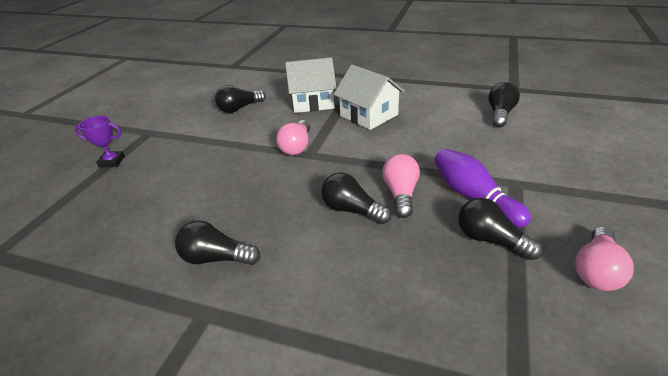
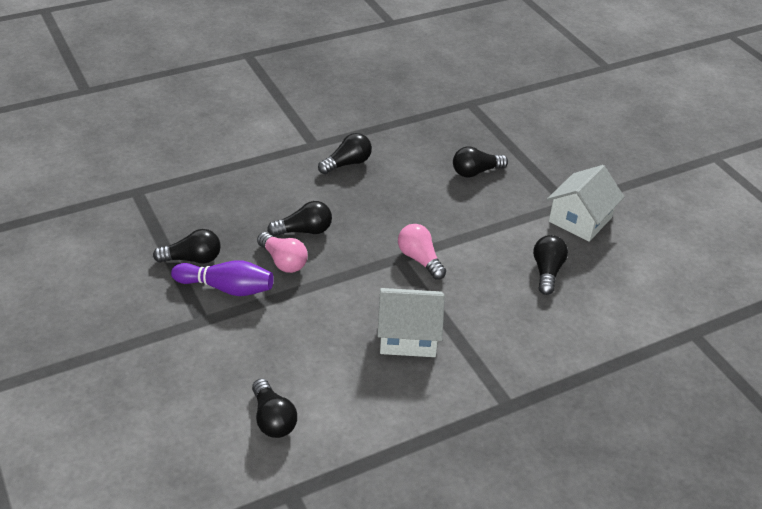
camera: 130 degrees right, 5 degrees up
(112, 162) = (534, 170): purple trophy -> none
(145, 183) = (475, 172): none -> black light bulb
(312, 102) = (492, 323): white house -> white house (580, 219)
(596, 270) = (115, 273): pink light bulb -> none

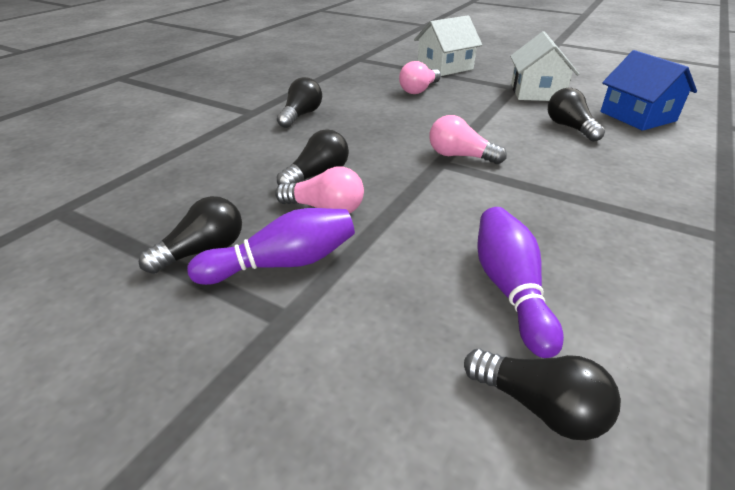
camera: 30 degrees left, 5 degrees down
(329, 364) = (510, 289): none -> purple bowling pin
(408, 336) = (544, 220): white house -> white house (445, 67)
(475, 172) = (419, 90): black light bulb -> pink light bulb
(628, 287) = (637, 116): none -> blue house

